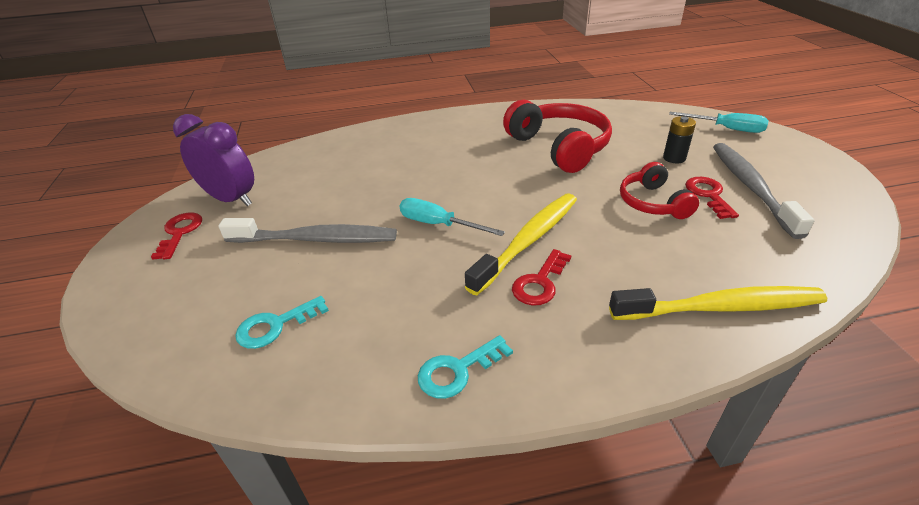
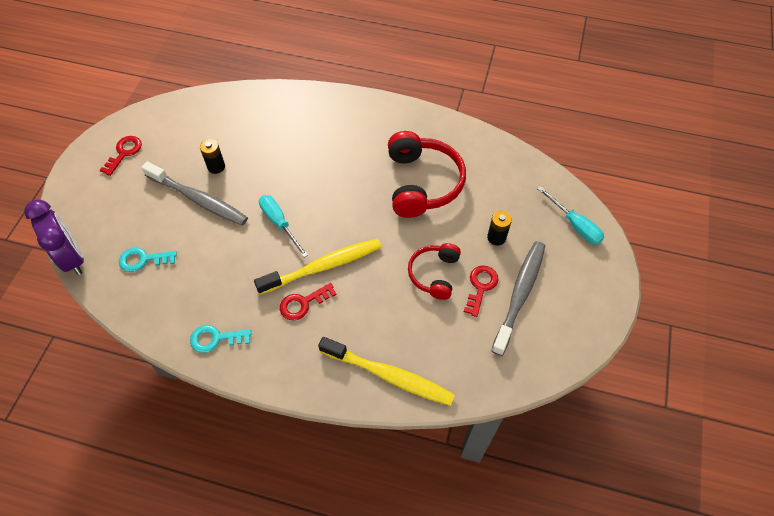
camera: 25 degrees right, 20 degrees up
(231, 199) = (167, 133): purple clock -> purple clock (72, 258)
(317, 206) = (216, 167): none -> black battery

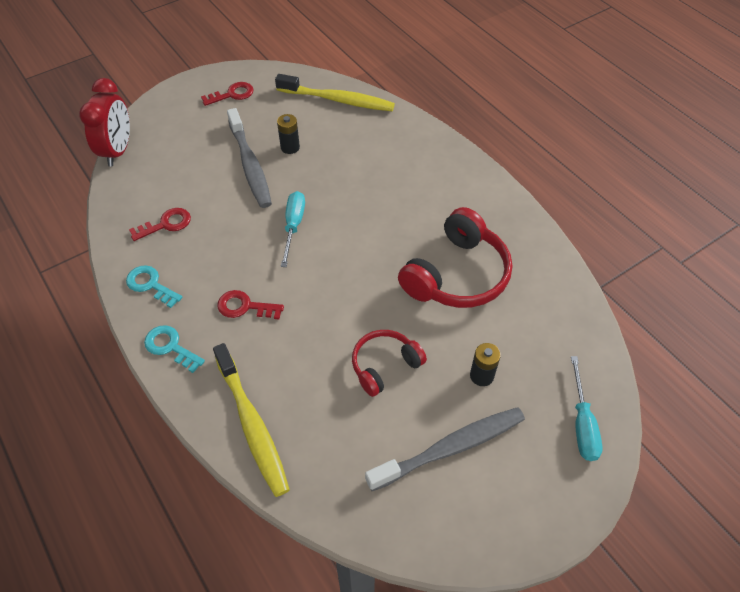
camera: 40 degrees right, 5 degrees down
(72, 258) = (118, 151): purple clock -> red clock
(143, 260) = (163, 185): turquoise key -> turquoise key (170, 347)
(323, 267) = (292, 287): yellow toothbrush -> yellow toothbrush (337, 100)
(480, 287) = (418, 410): red key -> red key (166, 224)

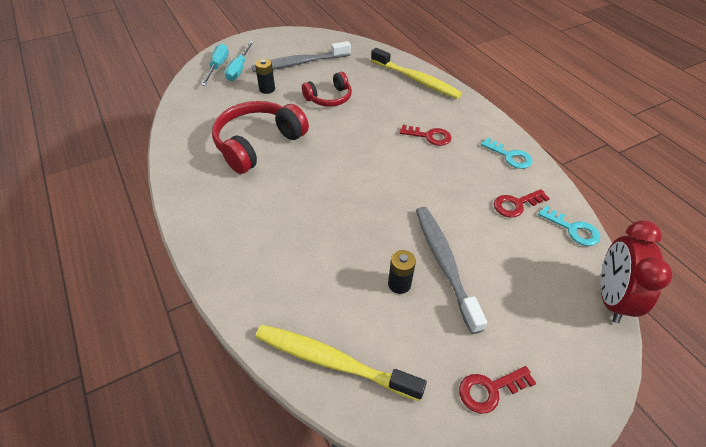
camera: 175 degrees left, 5 degrees down
(170, 347) = (479, 118): turquoise key -> turquoise key (573, 229)
(252, 424) = (416, 79): yellow toothbrush -> yellow toothbrush turned 150 degrees clockwise
(293, 226) = (393, 193): turquoise screwdriver -> turquoise screwdriver (239, 69)

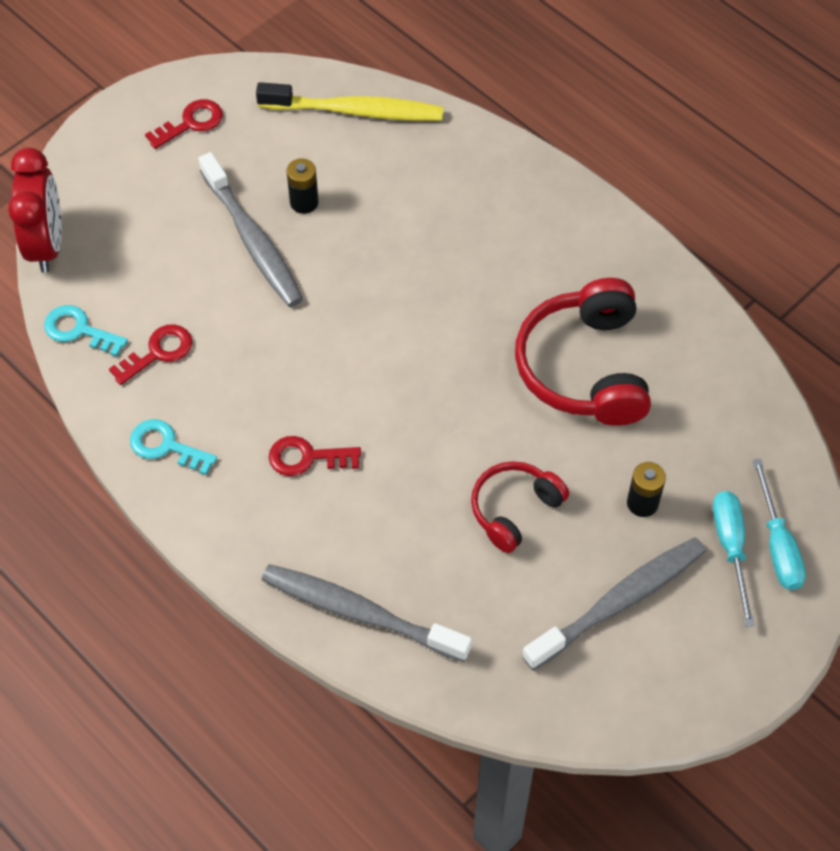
camera: 165 degrees right, 10 degrees up
(258, 144) = (585, 367): red headphones -> red headphones turned 150 degrees clockwise
(416, 79) = (361, 613): yellow toothbrush -> grey toothbrush

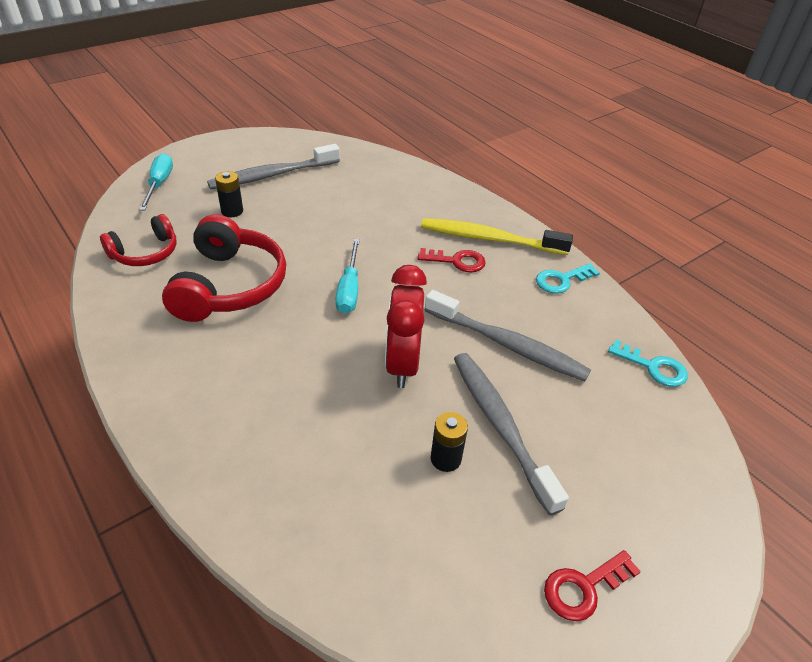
camera: 175 degrees left, 15 degrees down
(47, 245) = (712, 450): red clock -> red clock (402, 364)
(158, 352) = (579, 341): red key -> none
(166, 446) = (562, 280): turquoise key -> turquoise key turned 120 degrees clockwise
(355, 111) = (371, 575): yellow toothbrush -> yellow toothbrush (490, 239)
(361, 613) = (429, 189): grey toothbrush -> grey toothbrush (507, 344)
(514, 510) = (318, 218): red headphones -> red headphones (145, 252)
(731, 548) = (189, 186): turquoise screwdriver -> turquoise screwdriver (349, 289)

